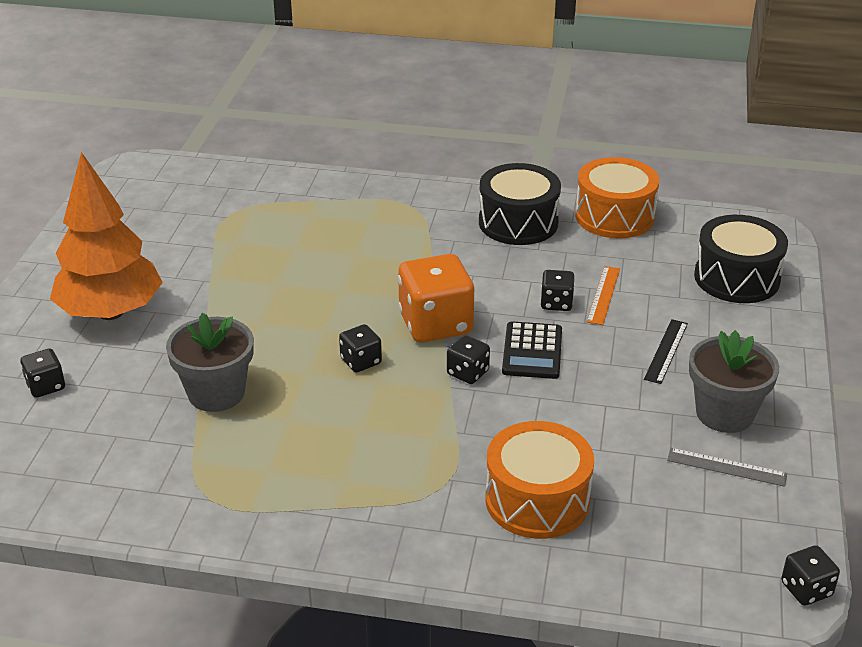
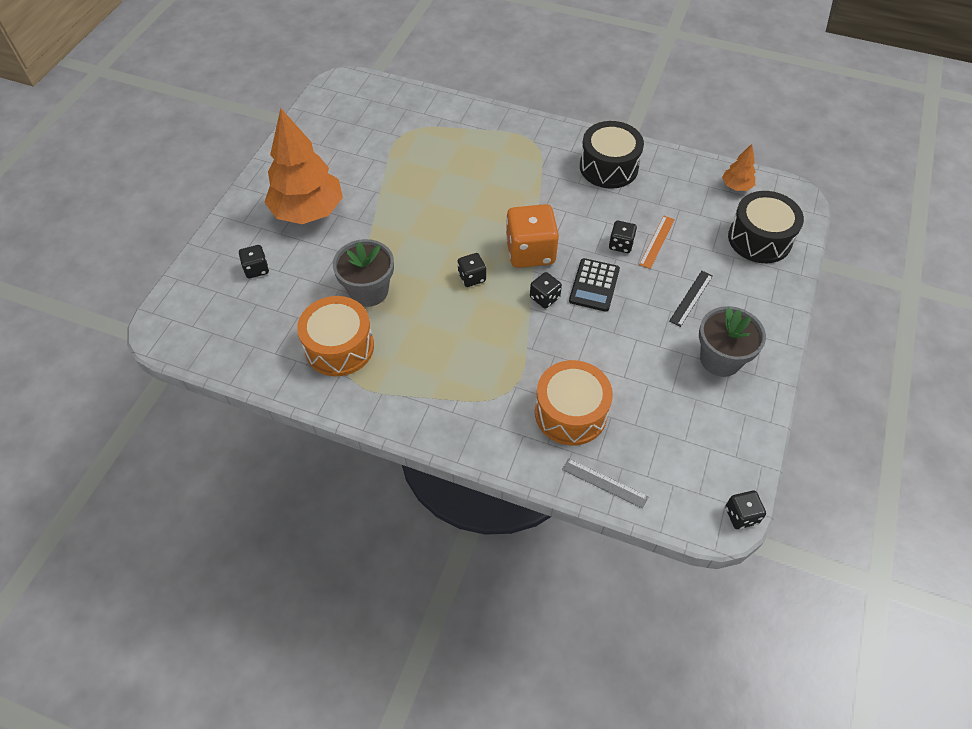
camera: 10 degrees right, 20 degrees up
(614, 216) = (681, 170): orange drum -> orange drum (339, 347)
(690, 226) = (736, 186): none -> orange tree
(726, 467) = (710, 405): grey ruler -> grey ruler (604, 483)

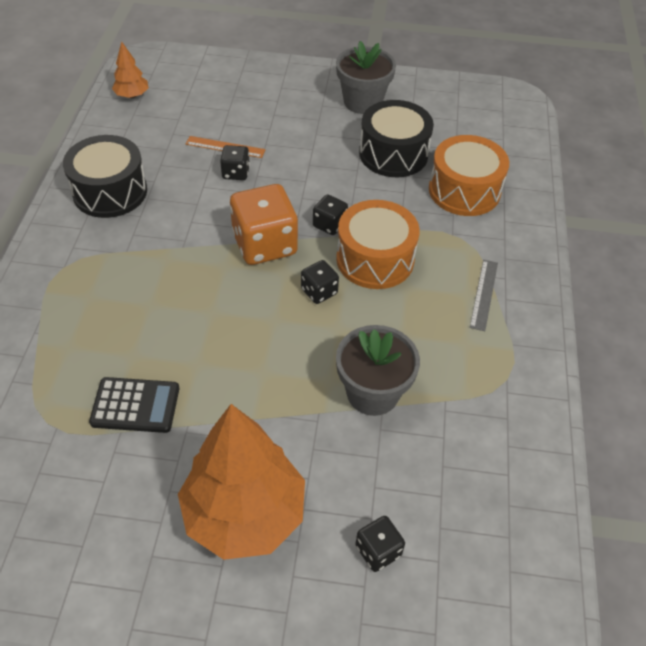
camera: 105 degrees left, 5 degrees down
(339, 347) = (469, 402): orange drum -> orange drum (375, 259)
(594, 285) = (300, 188): black calculator -> black calculator (135, 405)
(604, 483) = (524, 163): grey ruler -> grey ruler (484, 294)
(691, 298) = (296, 121): black ruler -> none
(741, 515) = (510, 89): black dice -> none
(759, 239) = (206, 80): black drum -> black drum (393, 154)

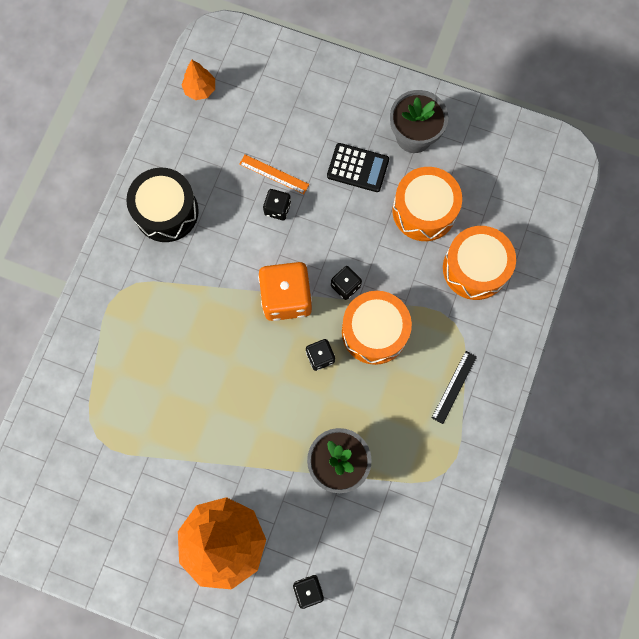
camera: 15 degrees right, 25 degrees up
(135, 405) = (161, 436): black calculator -> black calculator (358, 168)
(393, 154) = (424, 211): black drum -> orange drum
(484, 294) = (454, 387): grey ruler -> black ruler

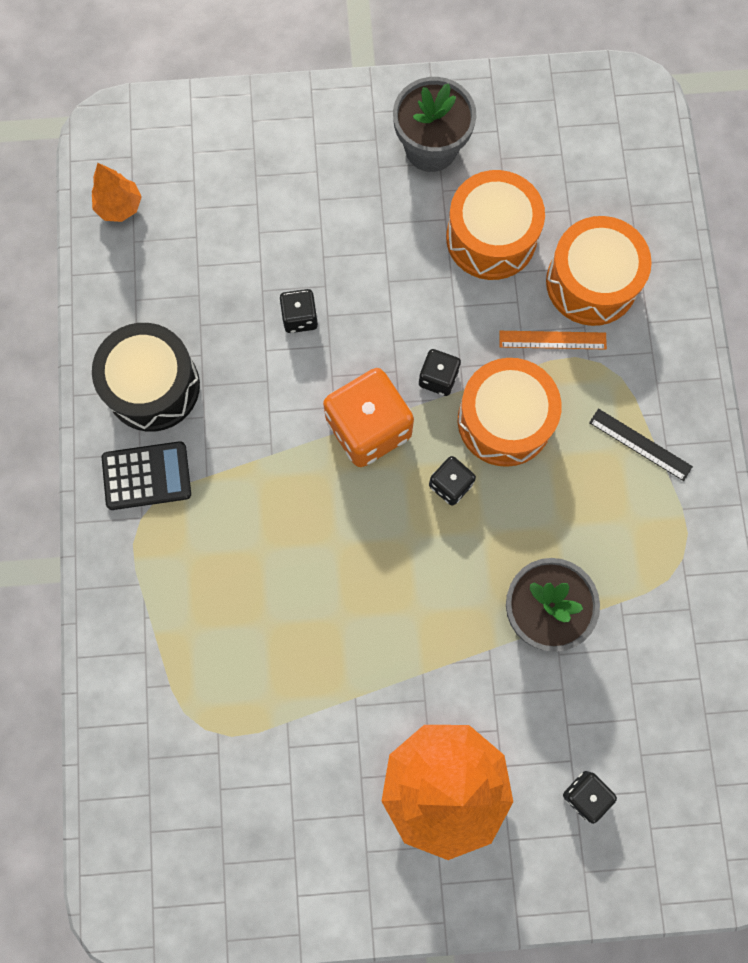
camera: 25 degrees left, 0 degrees up
(274, 174) = (273, 275): orange ruler -> orange ruler (552, 340)
(358, 168) = (379, 220): black calculator -> black calculator (147, 476)
(454, 387) = (640, 444): black ruler -> black ruler turned 60 degrees counterclockwise

